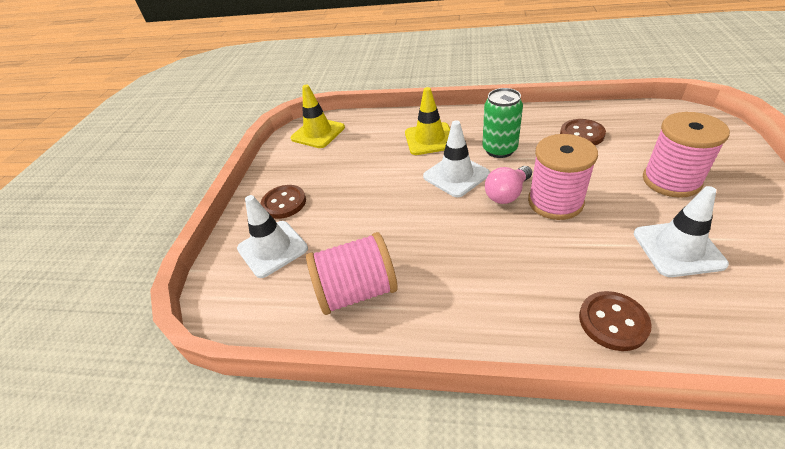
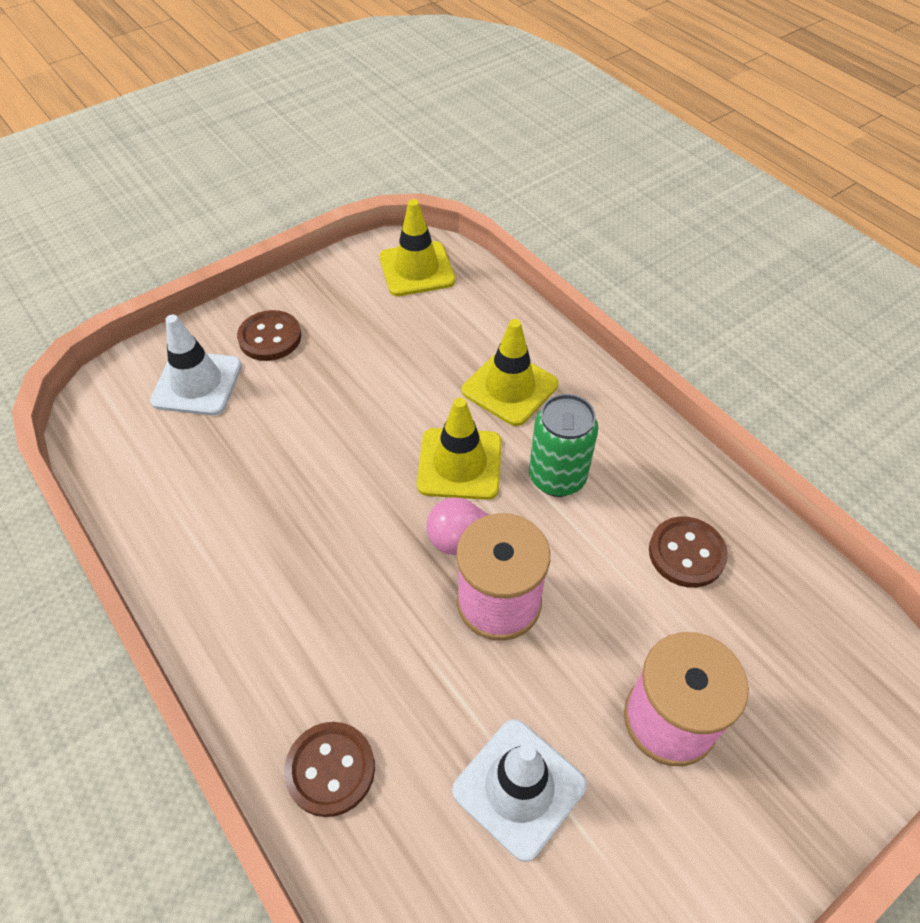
camera: 40 degrees right, 10 degrees up
(356, 291) = (195, 500): pink spool -> none
(456, 175) = (459, 464): white traffic cone -> yellow traffic cone

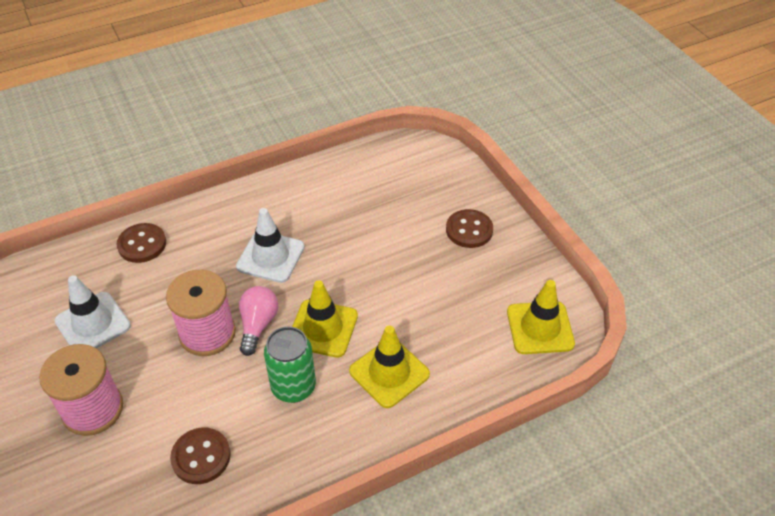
camera: 100 degrees right, 5 degrees down
(197, 383) = (430, 192): white traffic cone -> white traffic cone (270, 257)

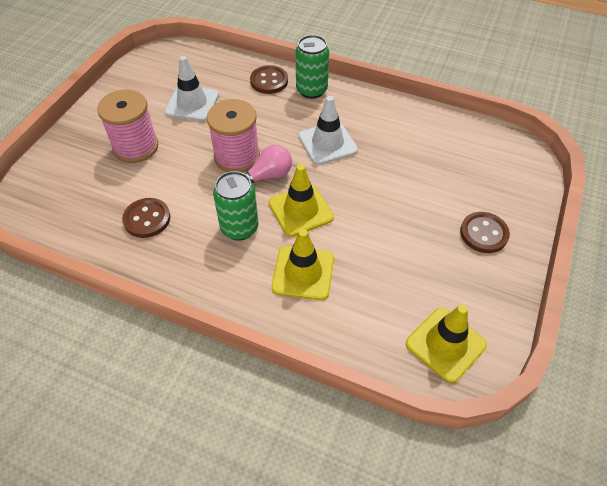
camera: 50 degrees right, 5 degrees up
(194, 223) = (311, 90): none -> green can

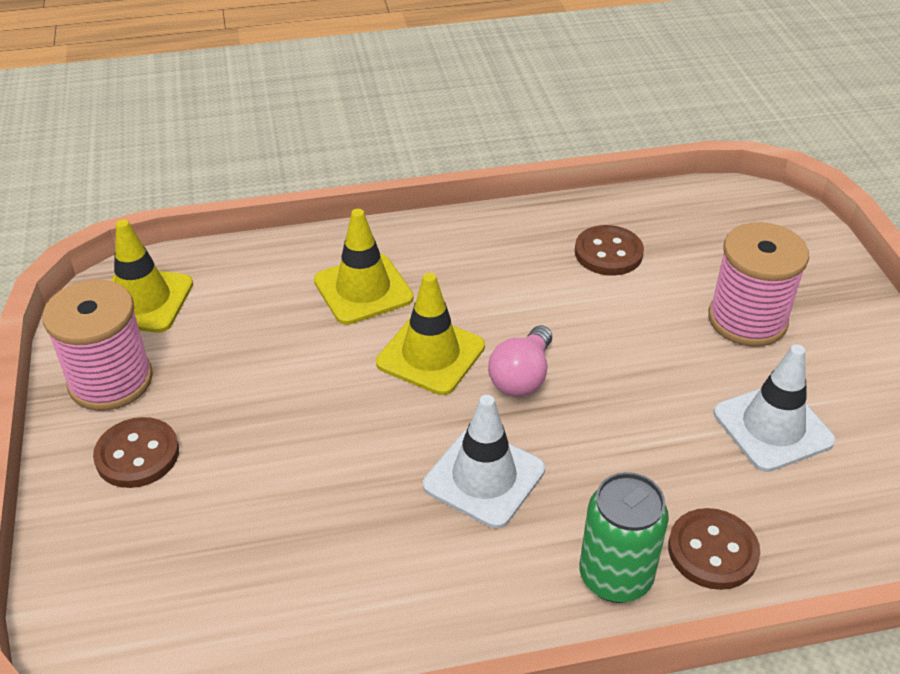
camera: 145 degrees right, 10 degrees down
(237, 157) = (596, 380): pink spool -> pink spool (111, 381)
(239, 228) = (488, 297): green can -> none

